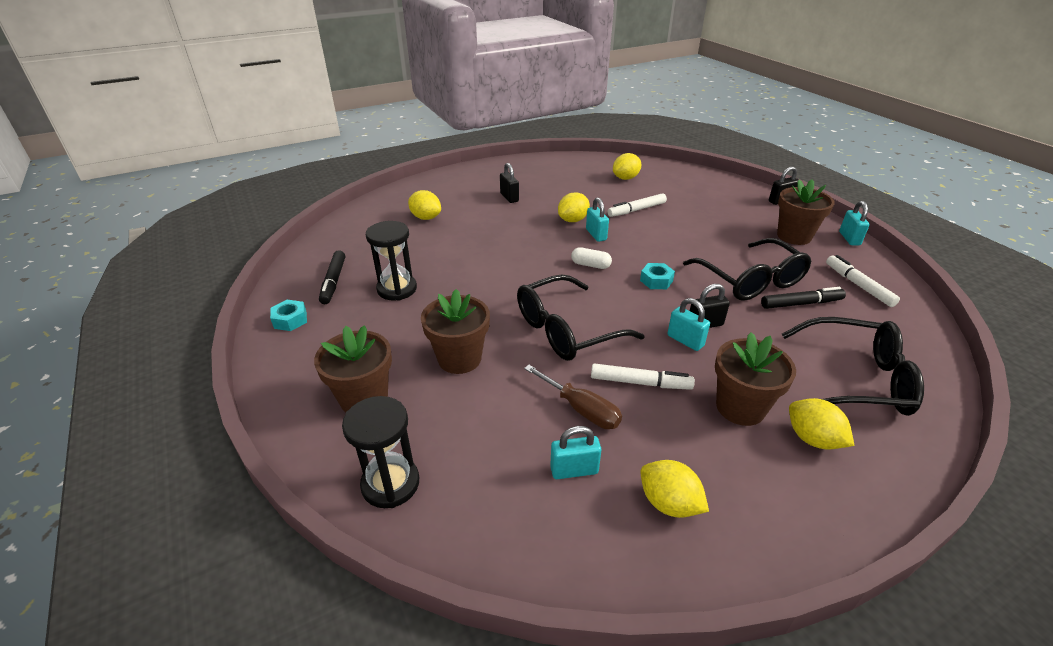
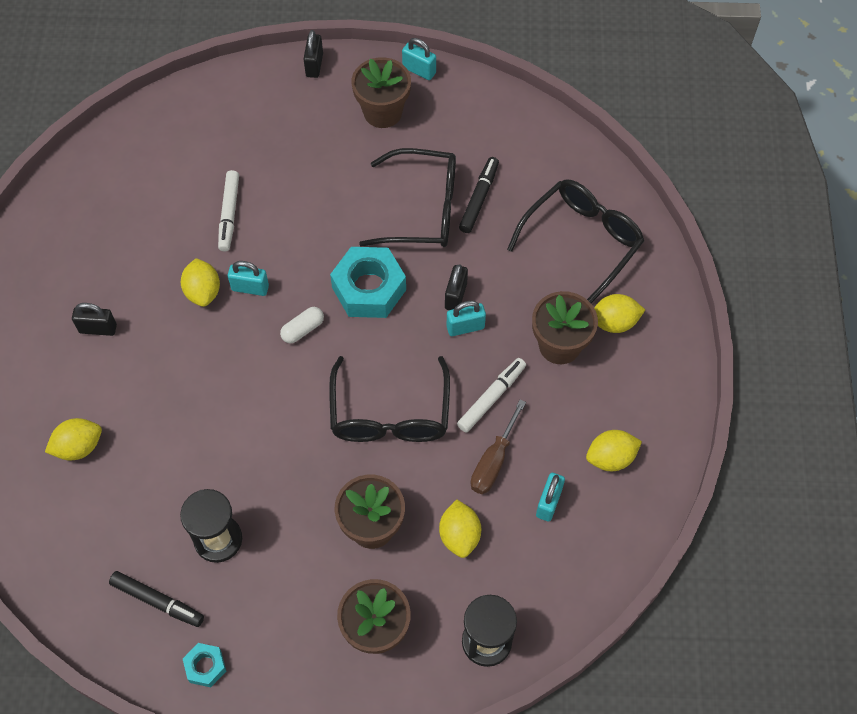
camera: 60 degrees left, 25 degrees up
(581, 409) = (493, 461): brown screwdriver -> brown screwdriver turned 135 degrees clockwise
(625, 178) = (148, 174): yellow lemon -> yellow lemon (459, 535)
(656, 281) = (369, 288): turquoise nut -> turquoise nut, size x1.99
(858, 285) = (486, 132): white marker -> none

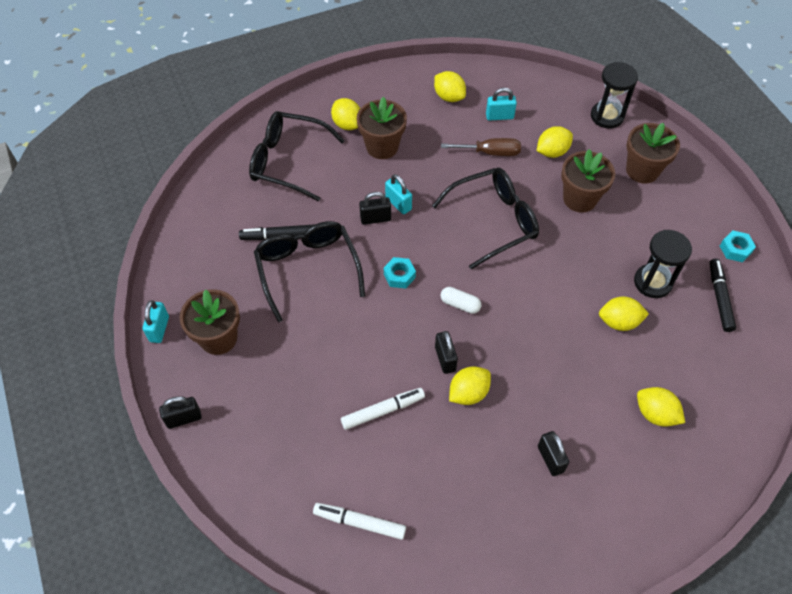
camera: 115 degrees left, 5 degrees down
(193, 473) = (619, 322): none -> yellow lemon
(250, 288) = (445, 359): turquoise padlock -> black padlock
(369, 288) = (399, 276): turquoise nut -> turquoise nut, size x0.50
(491, 398) = (445, 169): white marker -> white marker (359, 522)

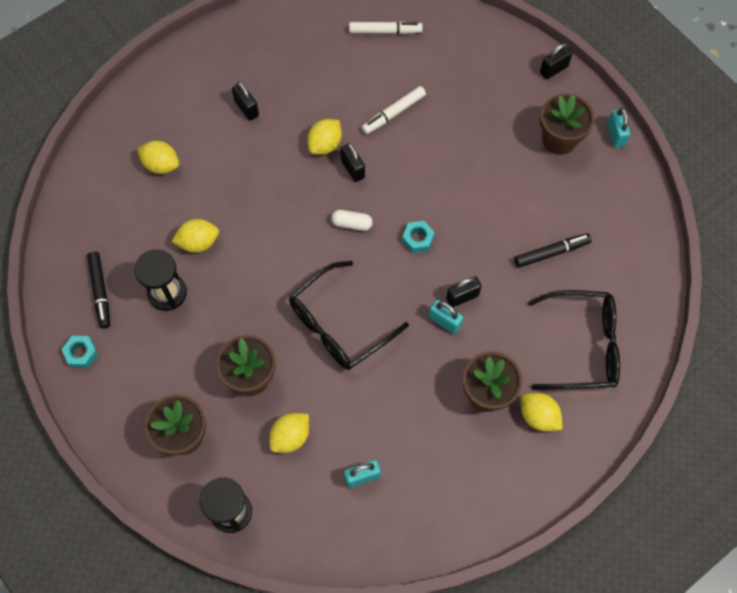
camera: 165 degrees right, 10 degrees up
(307, 269) = (508, 224): black glasses -> none
(449, 97) = (431, 493): yellow lemon -> none
(490, 152) = (361, 417): brown screwdriver -> none

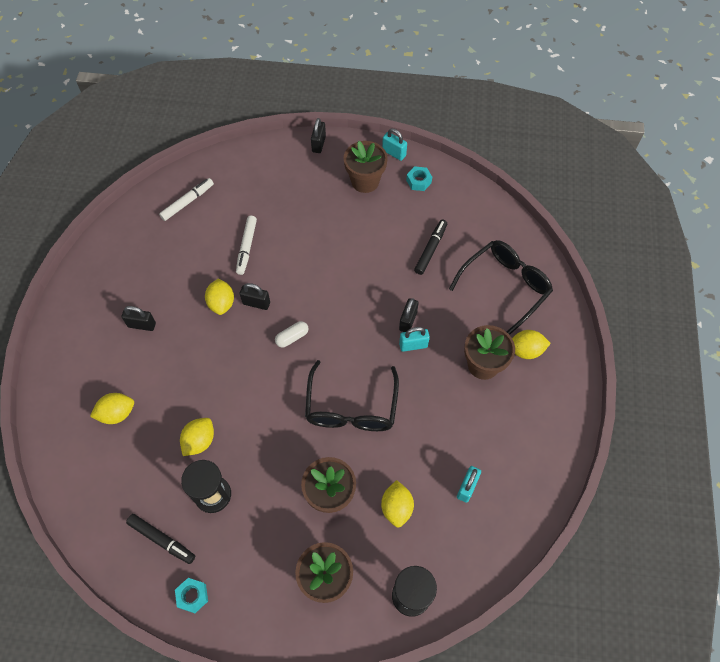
camera: 45 degrees left, 5 degrees down
(418, 239) = (344, 310): turquoise nut -> turquoise nut (418, 181)

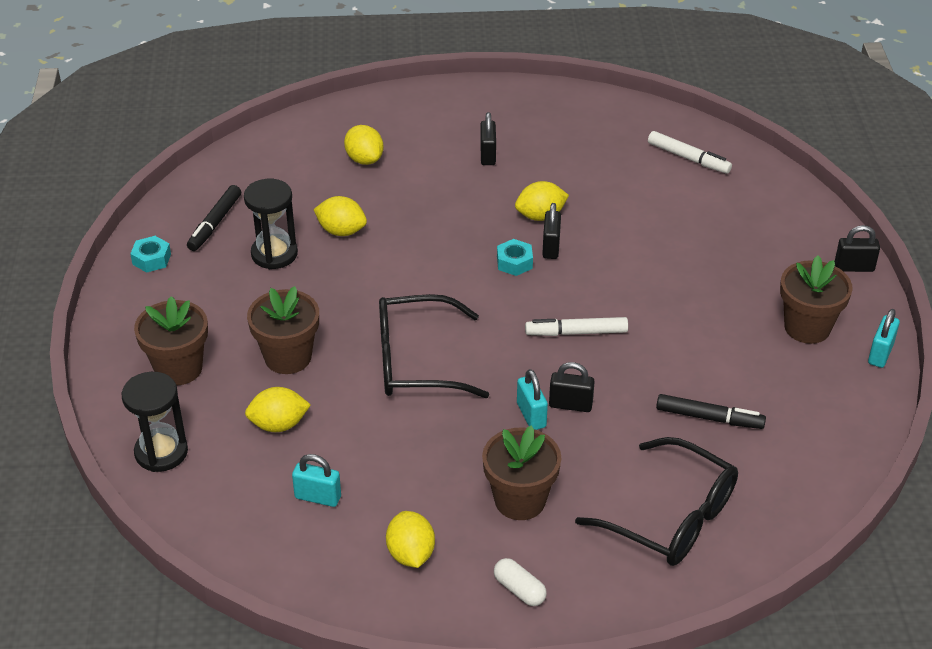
camera: 80 degrees right, 20 degrees down
(246, 247) = (636, 224): white marker -> white marker (576, 332)
(292, 337) = (508, 289): white capsule -> white capsule (519, 589)
(418, 181) = (837, 390): turquoise nut -> turquoise nut (514, 262)
(525, 350) = (560, 552): yellow lemon -> yellow lemon (410, 554)

